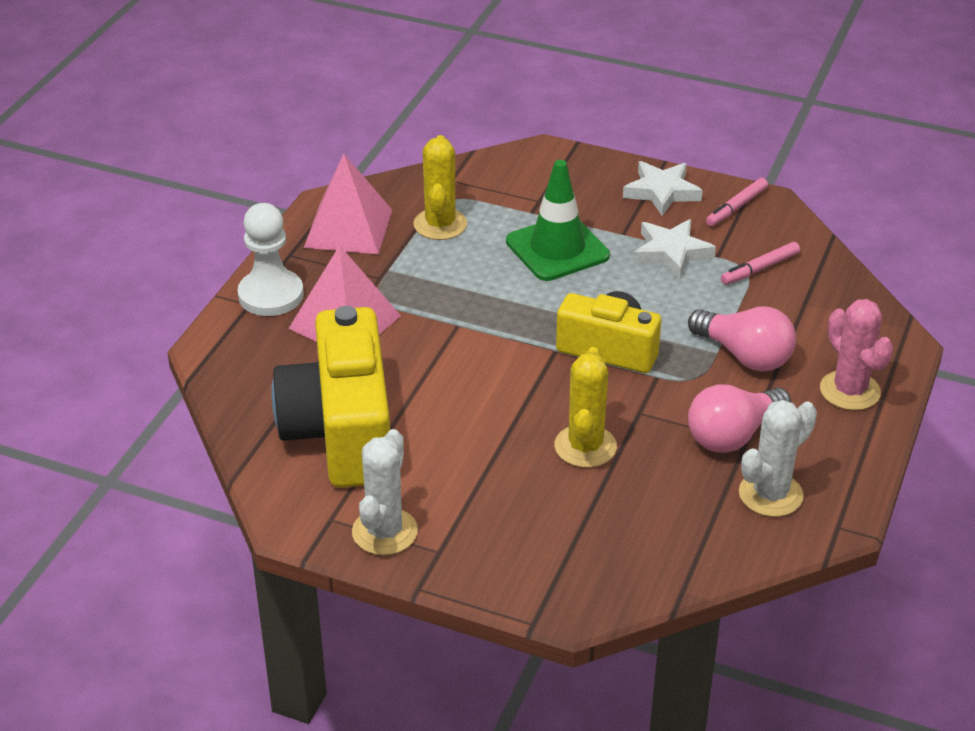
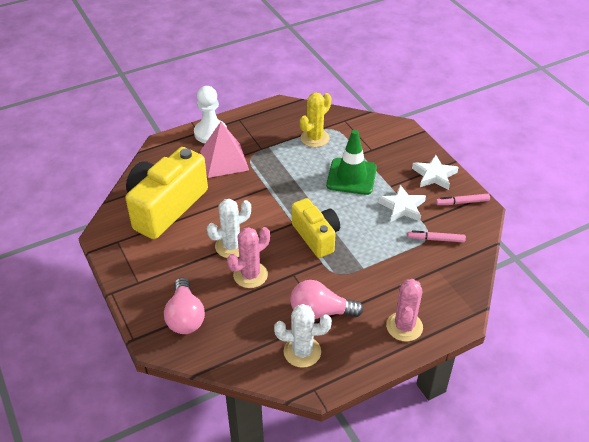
camera: 40 degrees right, 5 degrees up
(348, 228) = (275, 120): pink pyramid -> none
(384, 532) = (129, 260): white cactus -> white cactus (231, 246)
(585, 446) = (250, 275): yellow cactus -> pink cactus
(744, 356) = (374, 277): pink light bulb -> pink light bulb (185, 317)

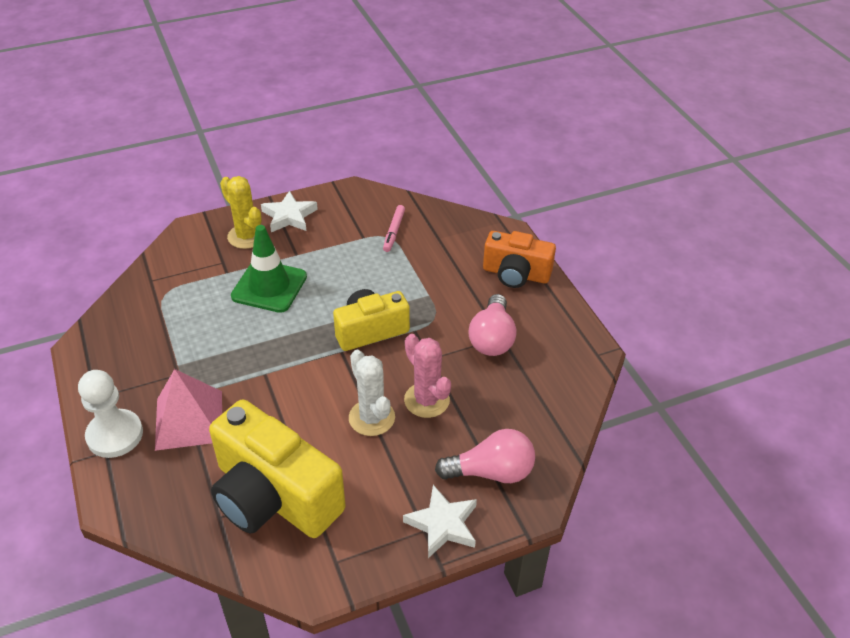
camera: 85 degrees left, 0 degrees up
(302, 352) = (548, 360): white cactus -> none
(314, 138) = (177, 314): yellow cactus -> yellow cactus (247, 236)
(402, 207) = (336, 250): white star -> white star (443, 524)
(404, 326) = (516, 274): pink cactus -> orange camera
(462, 202) = (340, 202): pink marker -> none

